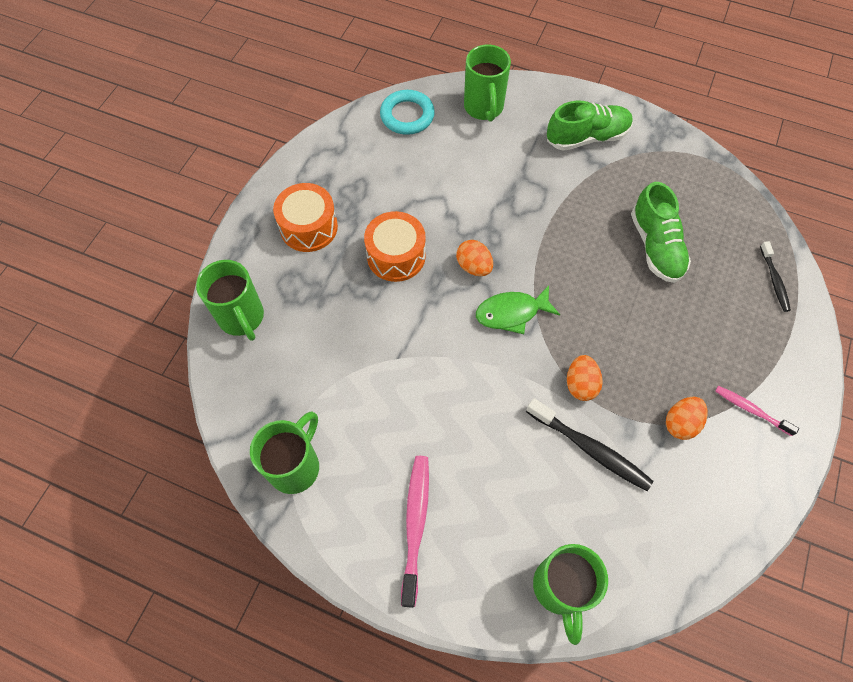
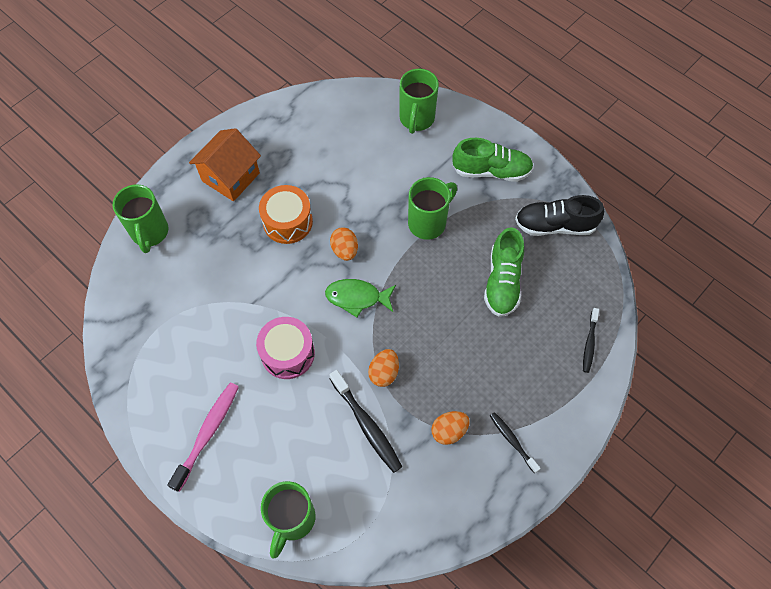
camera: 20 degrees right, 0 degrees up
(295, 466) = (140, 359): green mug -> green mug (428, 223)
(308, 227) = (231, 177): orange drum -> orange house
(407, 116) = (350, 107): turquoise ring -> none
(464, 400) = (288, 353): none -> pink drum
(678, 173) = (555, 225): none -> black shoe
(751, 410) = (512, 441): pink toothbrush -> black toothbrush

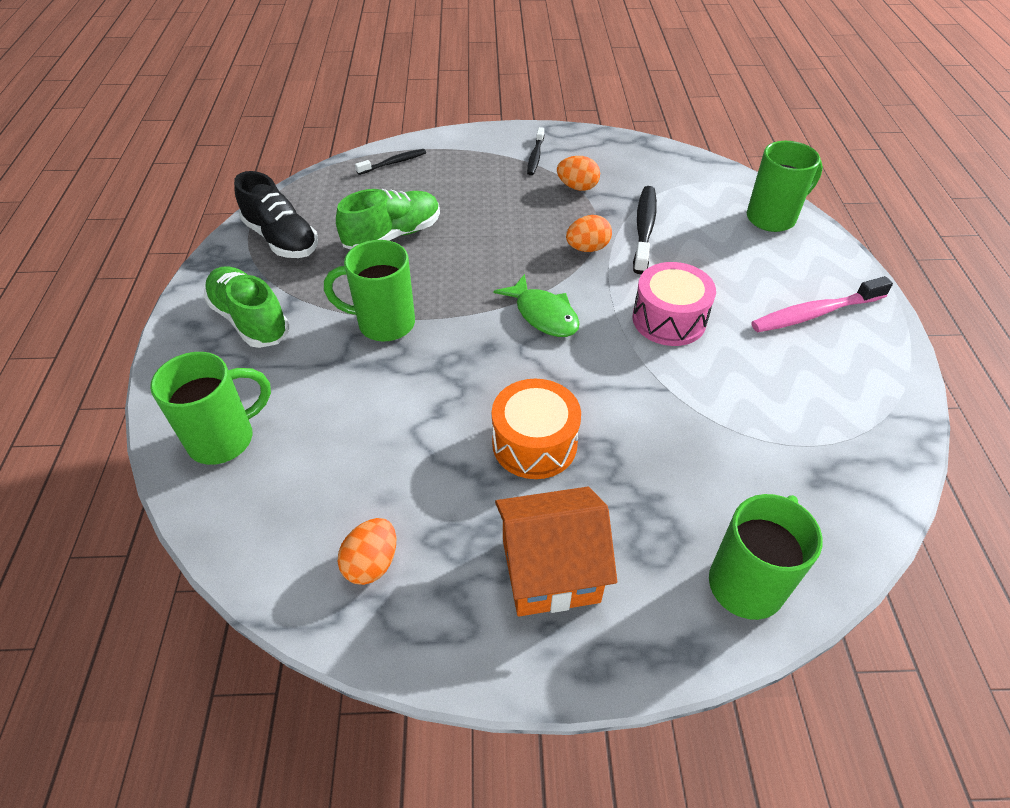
camera: 135 degrees left, 15 degrees down
(345, 250) = (503, 363): orange egg -> orange egg (372, 563)

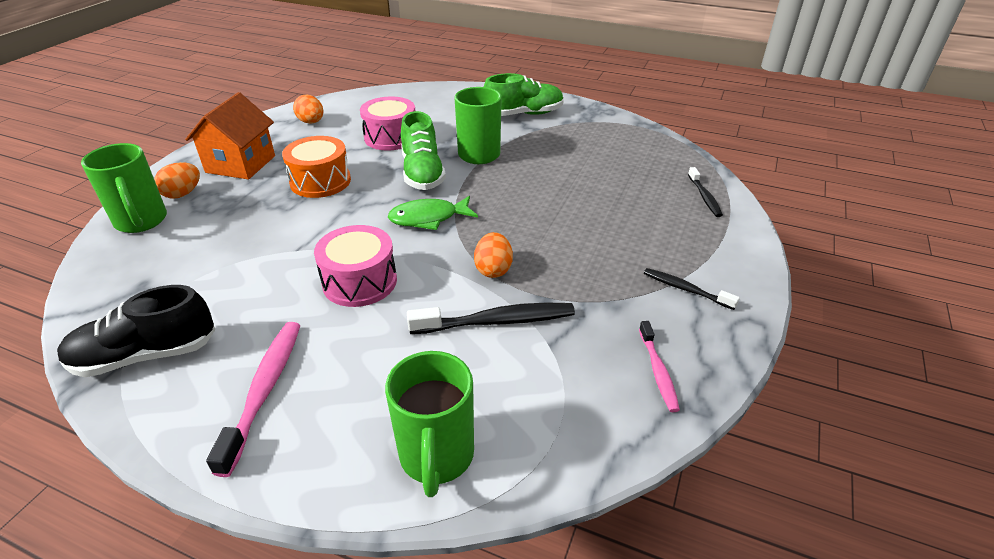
camera: 115 degrees right, 10 degrees down
(224, 439) = (432, 99): green mug -> none
(281, 239) = (608, 133): black shoe -> black shoe (146, 355)
(379, 429) = (391, 137): none -> pink drum
(393, 235) = (583, 175): green shoe -> green shoe (422, 173)
(577, 187) = (604, 300): orange egg -> orange egg (182, 194)
(627, 156) = (658, 371): none -> pink toothbrush
(644, 229) = (497, 321): black toothbrush -> black toothbrush turned 45 degrees counterclockwise

